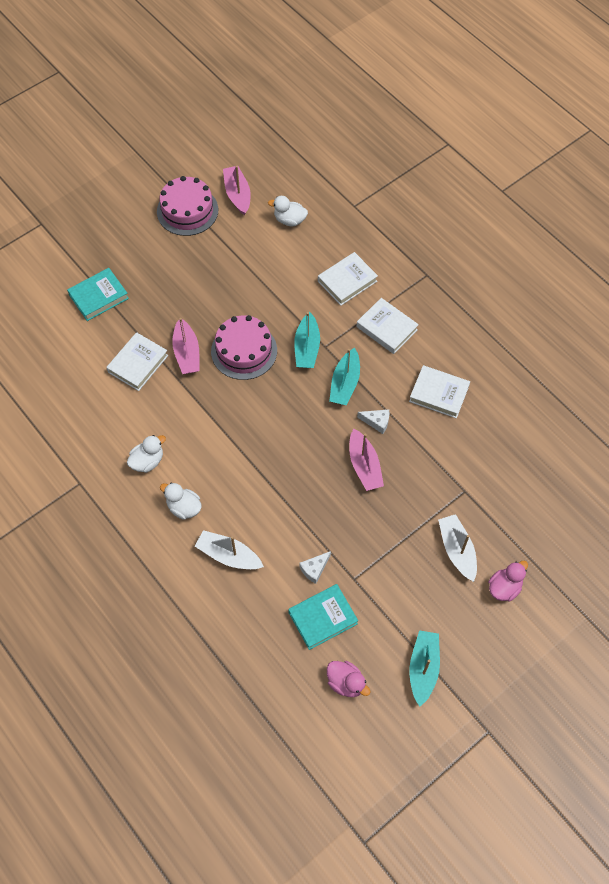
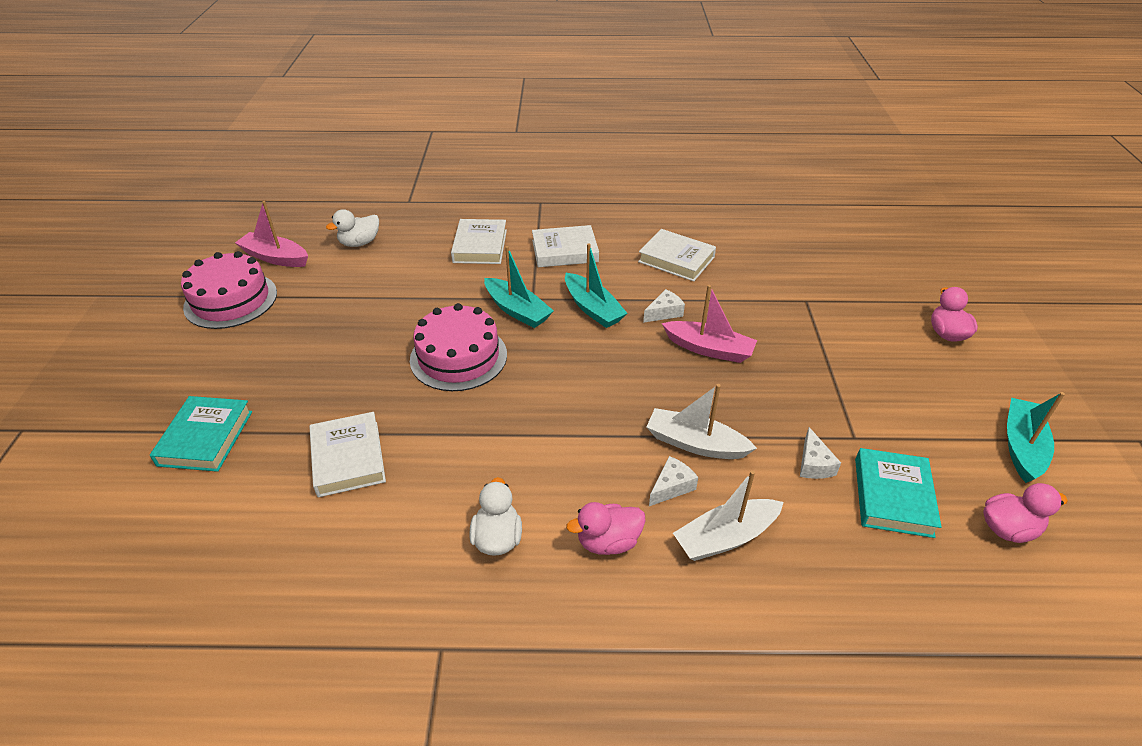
camera: 50 degrees left, 20 degrees down
(184, 507) = (608, 542): white duck -> pink duck
(187, 353) = (397, 404): pink boat -> none
(240, 512) = (671, 487): none -> white cheese
(423, 668) = (1021, 447): turquoise boat -> turquoise boat turned 60 degrees clockwise
(439, 394) = (676, 259): white book -> white book turned 60 degrees clockwise
(457, 550) = (875, 341): white boat -> white boat (695, 444)

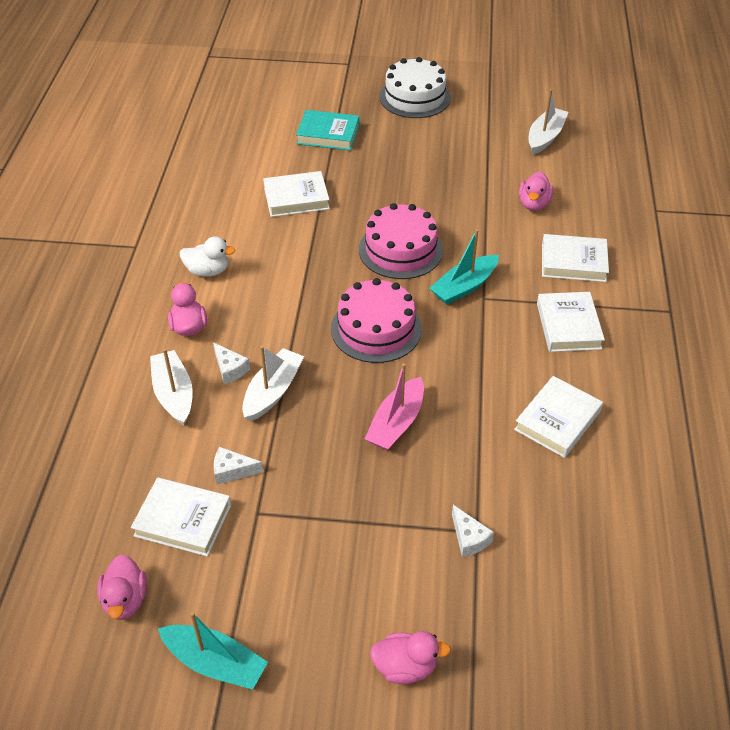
camera: 95 degrees right, 5 degrees up
(149, 357) = (414, 97): none -> white cake
(231, 300) = (483, 122): pink cake -> pink cake (376, 329)
(275, 257) = (545, 137): pink boat -> white boat
(359, 243) = (573, 183): white duck -> none
(390, 267) = (533, 204): none -> pink duck
(593, 308) = (466, 340): turquoise boat -> none
(664, 312) = (457, 396): white cheese -> white cheese (469, 538)
(892, 496) = (183, 520): turquoise book -> white book

